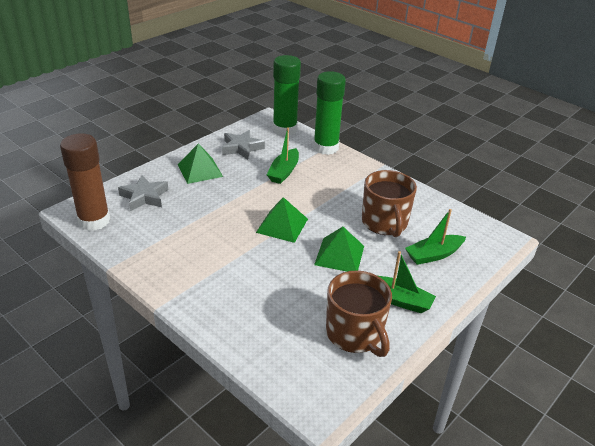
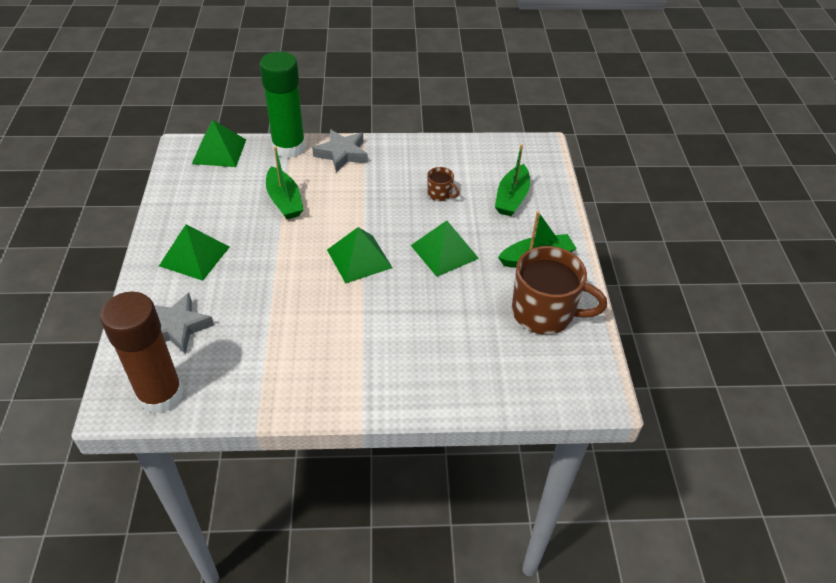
camera: 45 degrees left, 10 degrees up
(241, 148) = (203, 201): grey star -> grey star (342, 154)
(285, 129) = (219, 151): green glue stick -> green pyramid
(385, 223) = (440, 194): brown mug -> brown mug, size x0.45

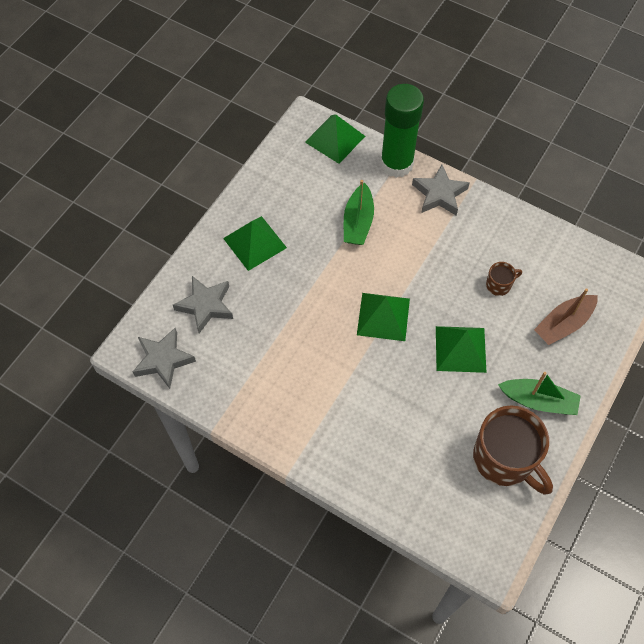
camera: 35 degrees right, 15 degrees up
(161, 395) = (163, 360): brown glue stick -> grey star
(440, 194) = (499, 285): brown mug -> brown mug turned 90 degrees counterclockwise
(511, 198) = (563, 324): green boat -> brown boat

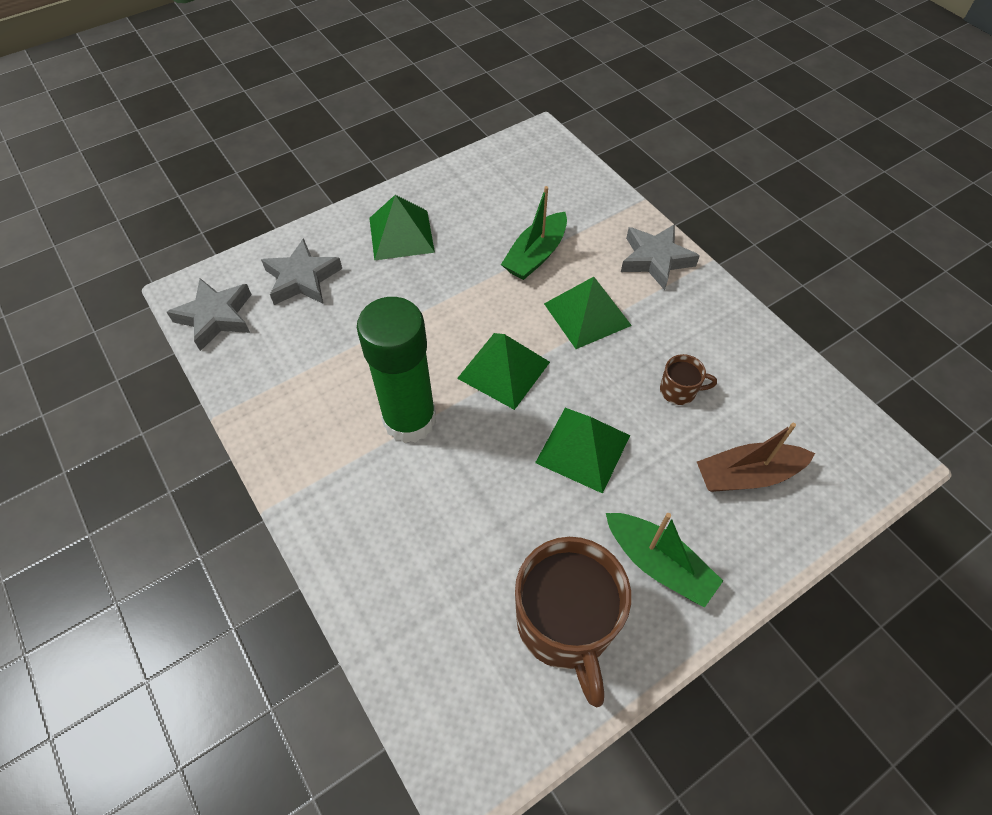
camera: 25 degrees right, 5 degrees down
(335, 139) = (560, 163): green pyramid -> green pyramid (587, 314)
(396, 164) = (619, 211): green glue stick -> green glue stick (410, 420)

